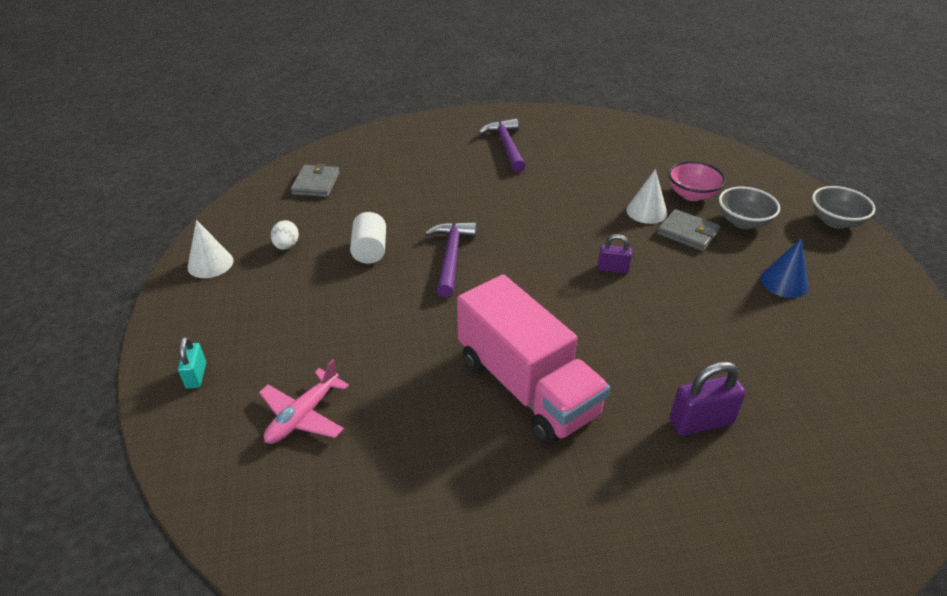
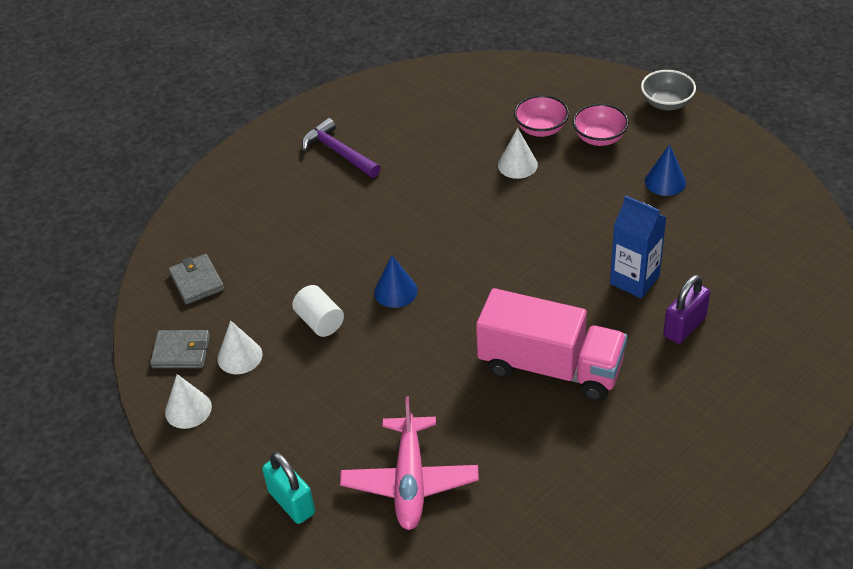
camera: 30 degrees left, 5 degrees up
(196, 375) = (291, 502): turquoise padlock -> turquoise padlock, size x1.62
(286, 246) = (239, 356): white egg -> white cone
(303, 415) = (410, 481): pink plane -> pink plane, size x1.51
(451, 257) = (395, 291): purple hammer -> blue cone
(612, 268) = (533, 234): purple padlock -> none
(680, 352) = (634, 280): none -> blue carton
(687, 233) = (565, 170): grey wallet -> grey wallet (181, 351)
(743, 222) = (599, 138): grey bowl -> pink bowl

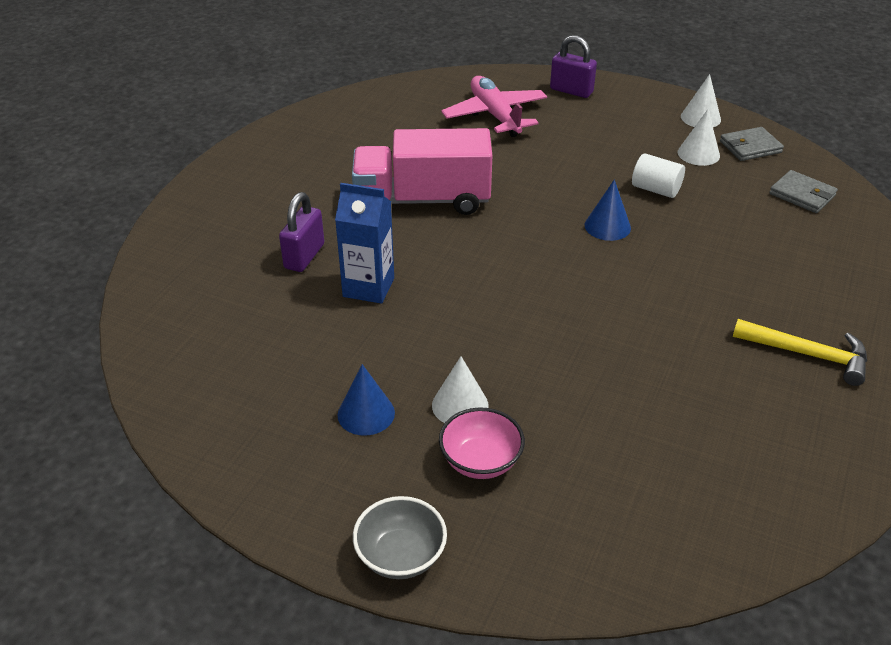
camera: 155 degrees right, 5 degrees down
(291, 502) = (571, 91): turquoise padlock -> purple padlock
(339, 152) = (807, 355): purple hammer -> yellow hammer
(517, 165) = (571, 391): white cone -> white cone (460, 405)
(541, 129) = (571, 455): pink bowl -> none

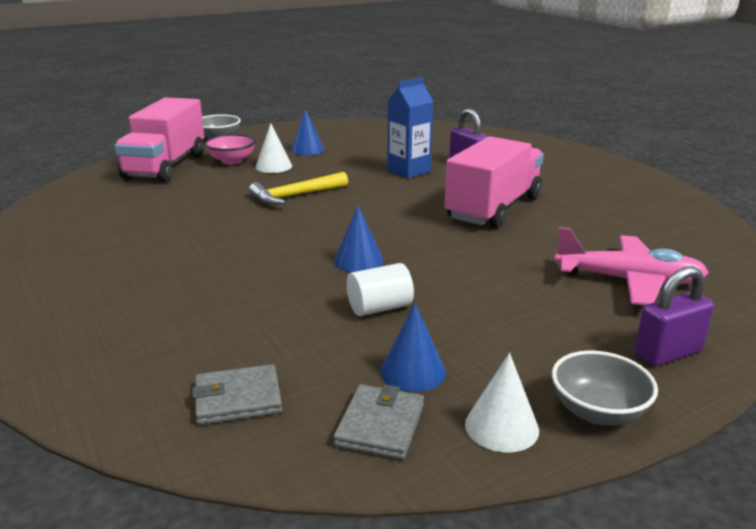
camera: 125 degrees right, 15 degrees down
(568, 518) = (166, 166): none -> pink truck
(652, 99) = (598, 412): none -> grey bowl
(698, 154) = (413, 371): white cone -> blue cone
(807, 355) = (97, 268): yellow hammer -> yellow hammer (295, 196)

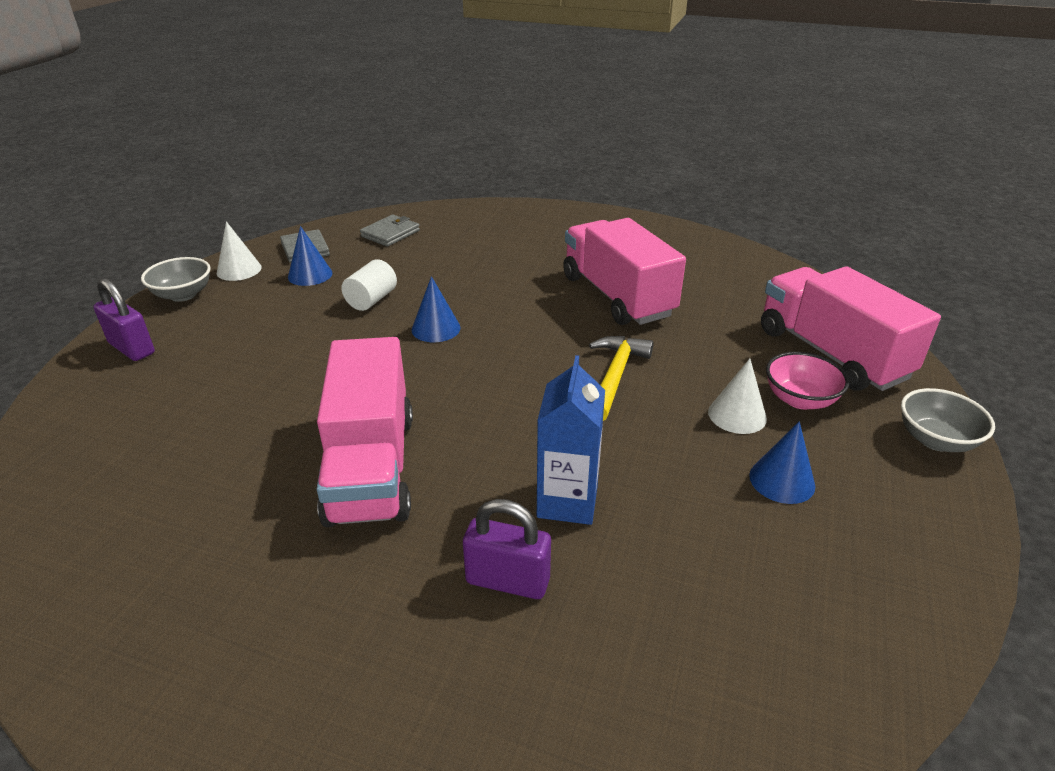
camera: 140 degrees right, 10 degrees up
(187, 230) = (617, 296): none -> pink truck
(629, 281) = (166, 410): pink plane -> none
(668, 353) = (132, 348): purple padlock -> purple padlock turned 75 degrees counterclockwise

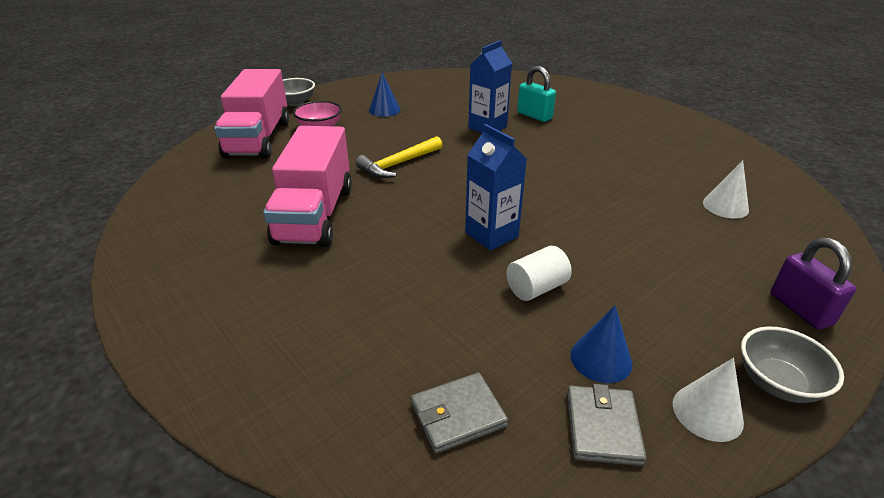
camera: 150 degrees left, 0 degrees up
(372, 467) = (580, 163): pink truck -> none
(436, 328) = (491, 235): blue cone -> blue carton
(508, 580) = (534, 116): purple padlock -> turquoise padlock
(737, 415) = (362, 131): white cone -> white cone (725, 206)

